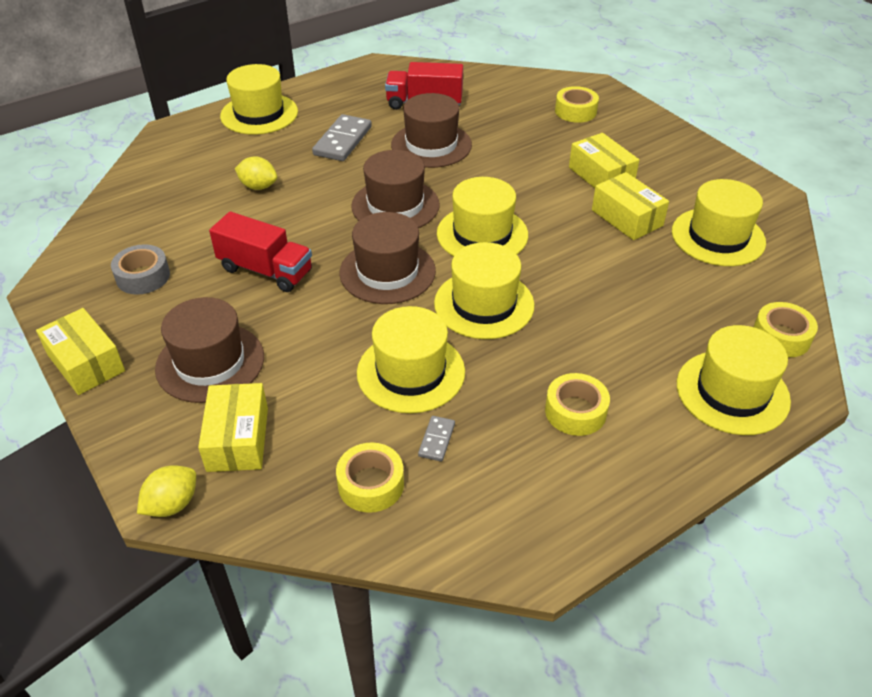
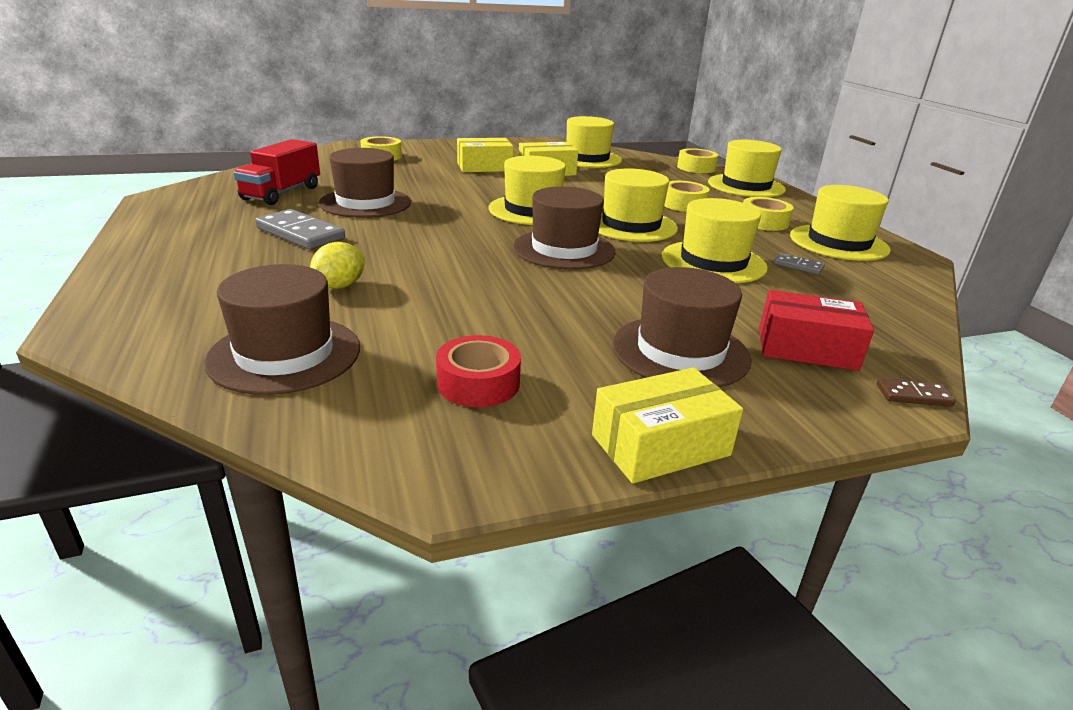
camera: 75 degrees left, 15 degrees down
(143, 276) = (478, 383): grey tape -> red tape
(172, 504) = (913, 395): yellow lemon -> brown domino
(238, 439) = (806, 348): yellow box -> red box
(259, 114) = (157, 265): yellow hat -> yellow hat (838, 243)
(265, 270) = (522, 302): red truck -> none
(371, 484) = (855, 296): yellow tape -> yellow tape (683, 204)
(395, 205) = (456, 231): brown hat -> brown hat (285, 354)

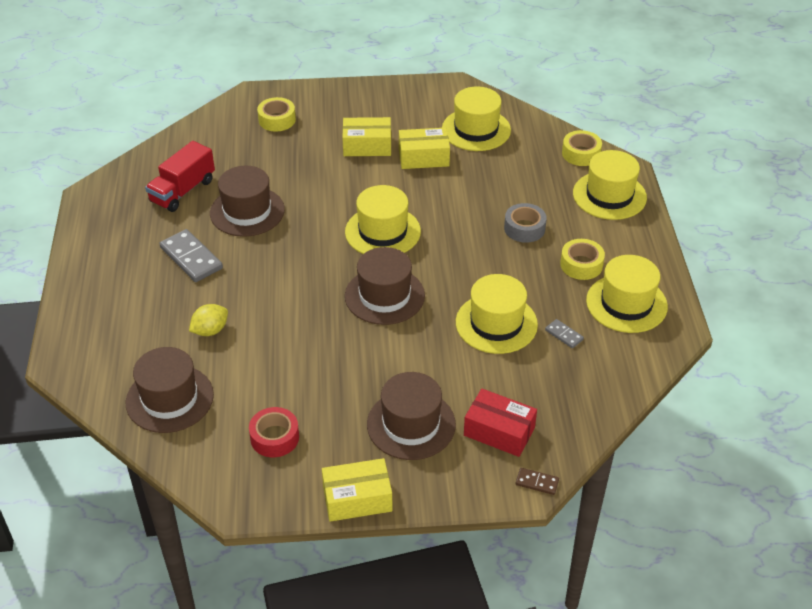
camera: 15 degrees right, 15 degrees up
(631, 225) = (457, 262): yellow hat -> none
(683, 204) = (524, 228): yellow tape -> grey tape

